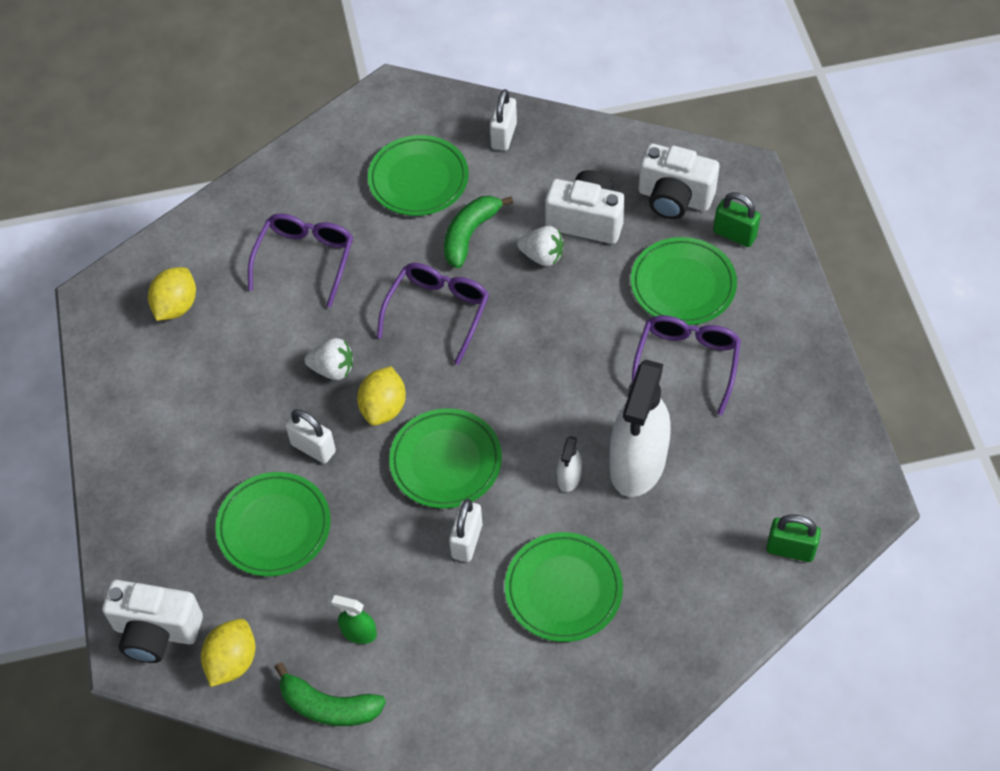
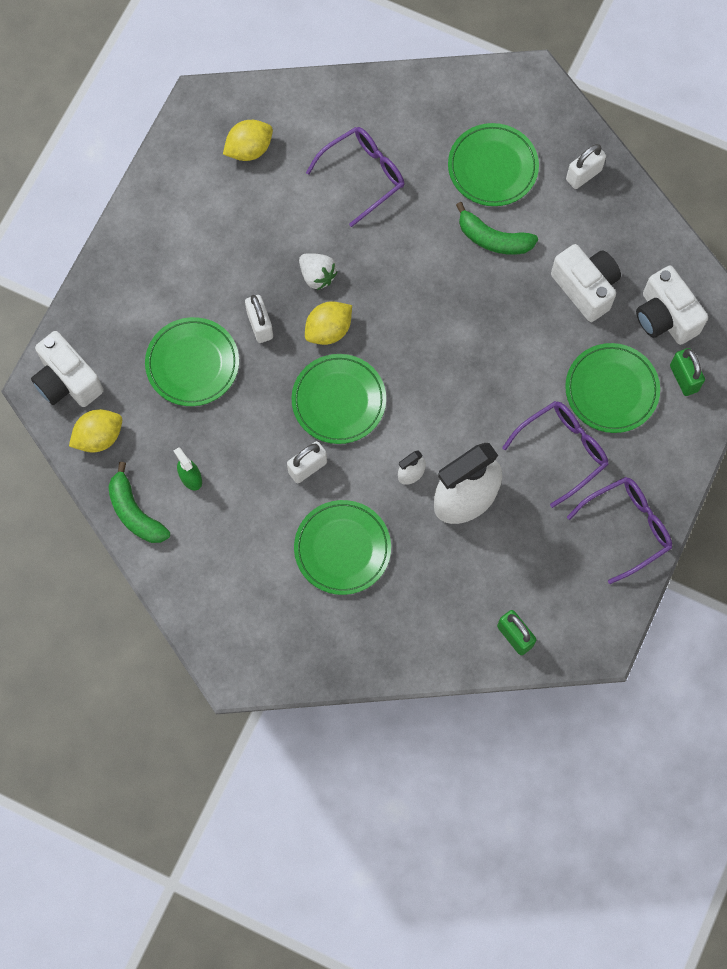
camera: 35 degrees right, 15 degrees up
(437, 312) = (422, 284): purple glasses -> purple glasses (626, 528)
(469, 234) = (493, 239): green banana -> green banana turned 135 degrees counterclockwise
(542, 256) = (530, 294): white strawberry -> none

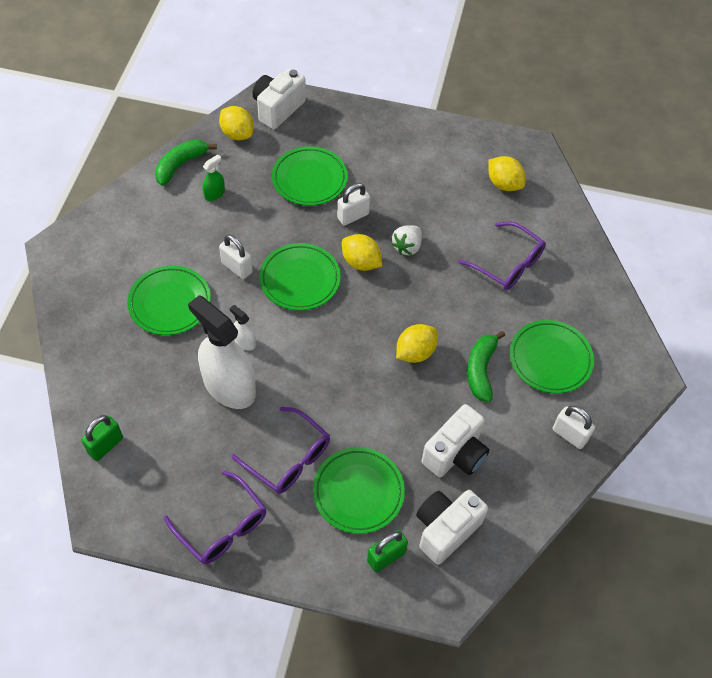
camera: 75 degrees right, 15 degrees down
(459, 299) = (415, 352): none -> yellow lemon

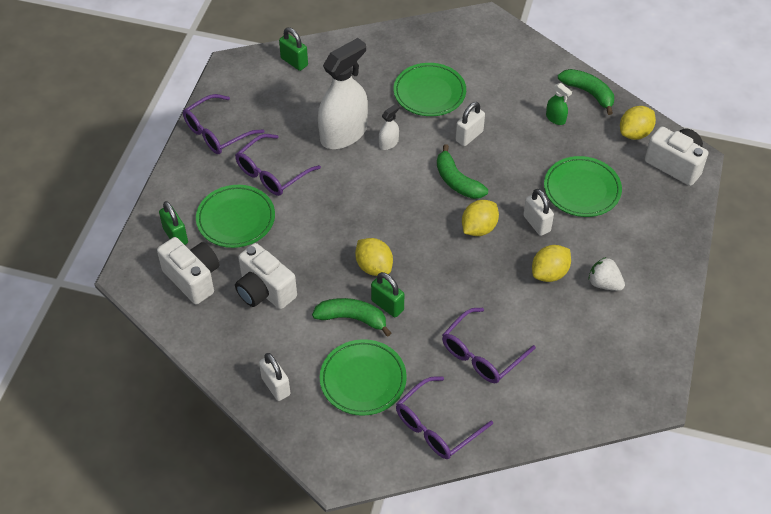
camera: 95 degrees right, 5 degrees down
(300, 279) = (457, 181): green plate -> green banana
(407, 247) = (500, 267): white strawberry -> white strawberry (604, 283)
(461, 340) = (387, 305): none -> green padlock
(504, 184) = (593, 361): yellow lemon -> yellow lemon (549, 273)
(569, 435) = (276, 386): white padlock -> white padlock turned 75 degrees counterclockwise
(588, 299) = (437, 426): none -> purple glasses

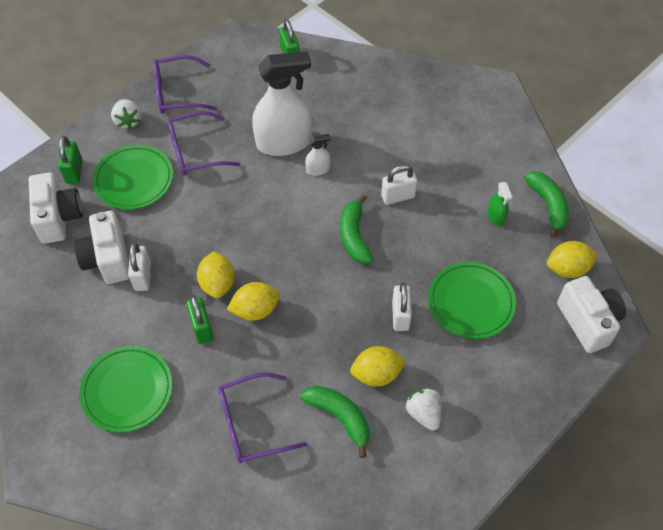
camera: 30 degrees right, 5 degrees up
(191, 174) = (128, 121): none -> white strawberry
(276, 386) = (50, 355): white padlock -> white padlock (143, 277)
(352, 318) = (162, 324): green banana -> green banana (340, 417)
(429, 93) = (391, 137): green plate -> none
(437, 426) = (158, 475): purple glasses -> none
(479, 228) = (341, 293): yellow lemon -> yellow lemon (255, 310)

